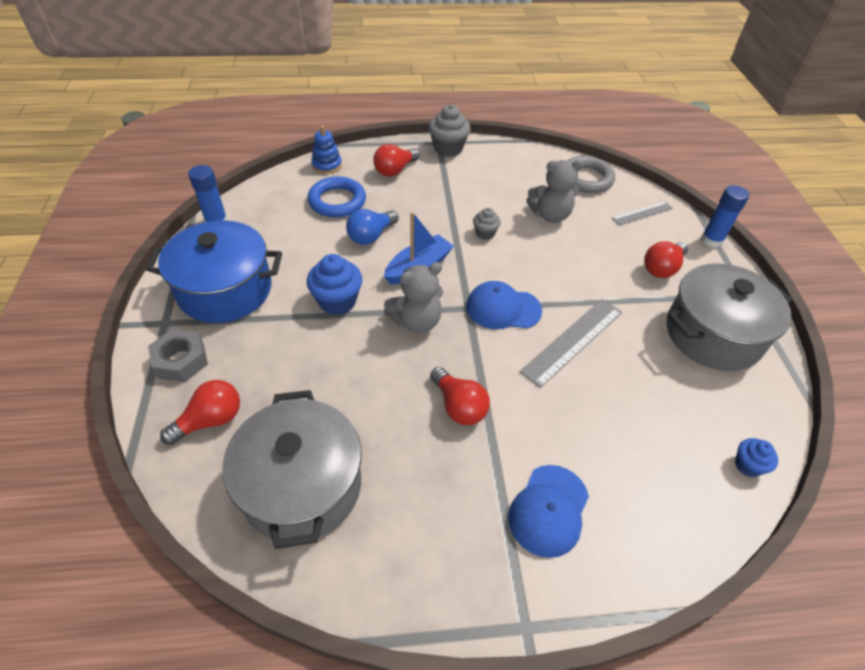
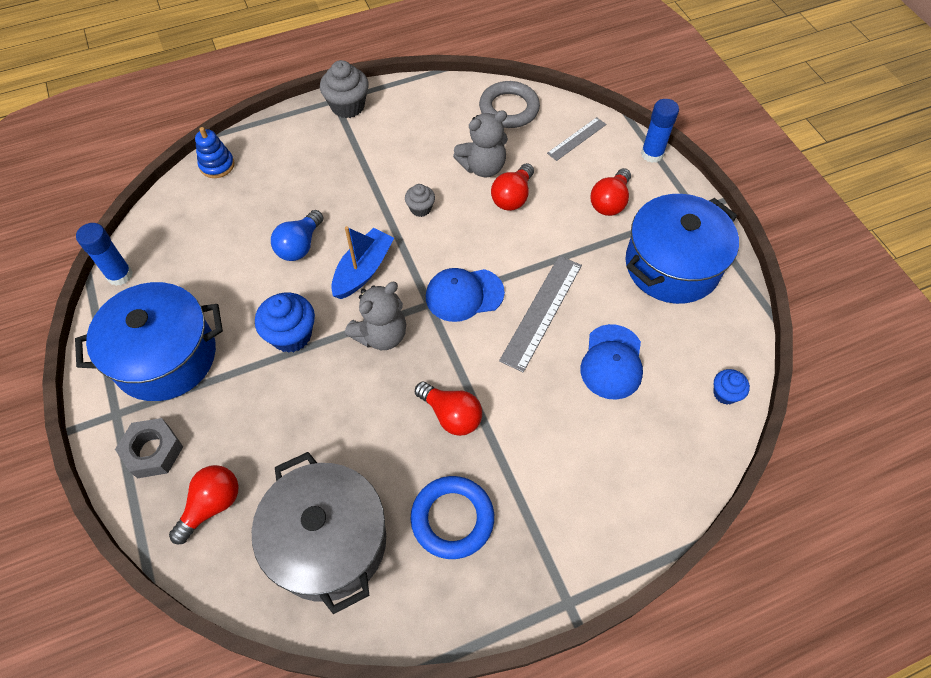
camera: 15 degrees left, 10 degrees up
(337, 201) = (246, 211): blue ring -> blue ring (452, 519)
(395, 170) = (297, 152): red light bulb -> red light bulb (512, 197)
(549, 510) = (561, 492): blue cap -> blue cap (612, 362)
(713, 334) = (672, 265): grey pot -> blue pot

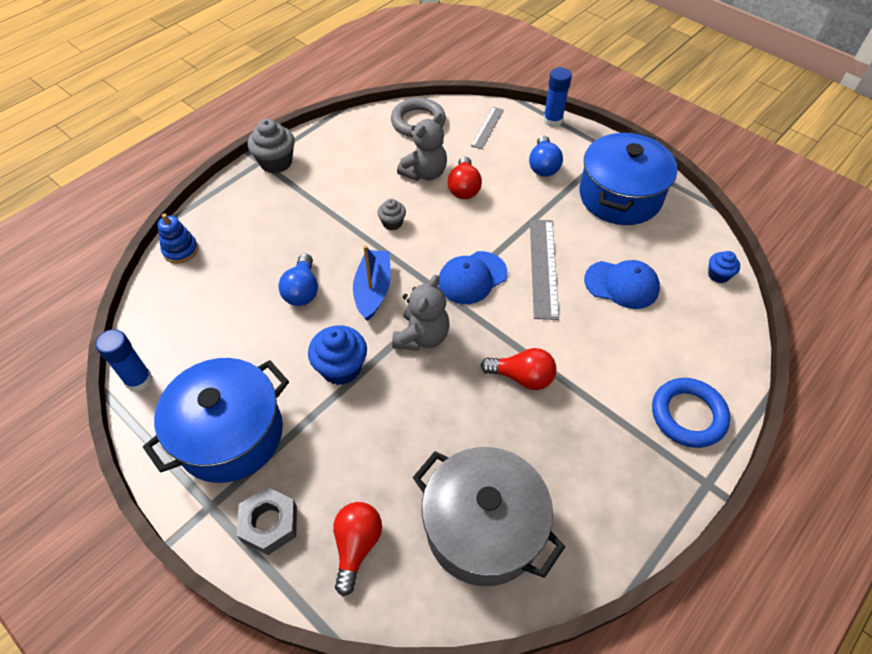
camera: 25 degrees left, 5 degrees down
(452, 519) = (575, 460): blue ring -> blue ring (688, 415)
(610, 202) = (543, 166): red light bulb -> blue light bulb
(612, 362) = (622, 284): blue cap -> blue cap turned 60 degrees counterclockwise

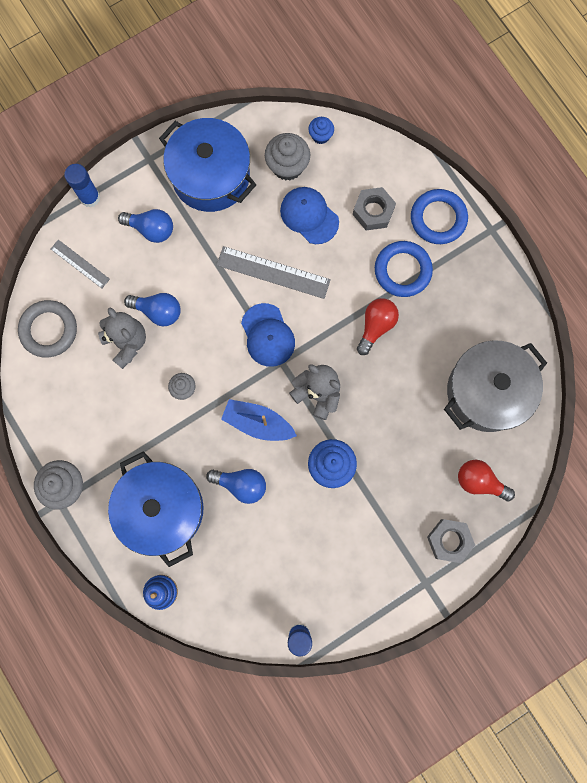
camera: 75 degrees left, 25 degrees up
(230, 434) = (369, 562): blue pot -> blue pot (162, 509)
(464, 188) = (158, 311): red light bulb -> blue light bulb
(602, 390) = (402, 270): none -> blue ring
(622, 284) = (309, 216): blue cap -> blue cap turned 75 degrees counterclockwise
(659, 344) = (373, 211): none -> grey nut
(666, 254) = (287, 166): none -> grey cupcake

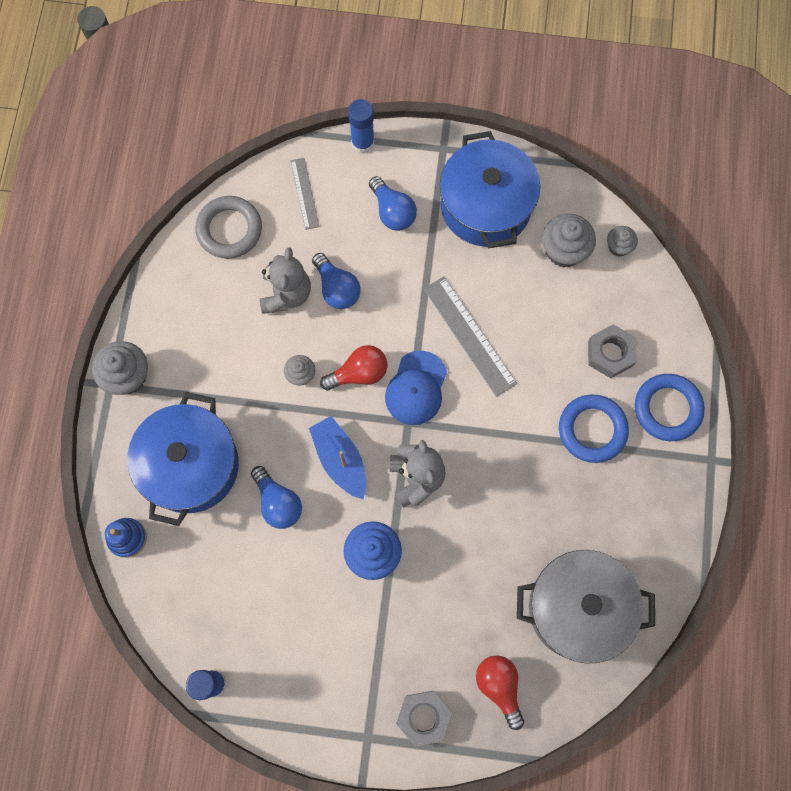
camera: 40 degrees right, 5 degrees down
(309, 216) = (546, 311): blue cap -> none
(320, 136) = (618, 247): blue cupcake -> grey cupcake
(376, 326) = (523, 460): red light bulb -> red light bulb (359, 373)

